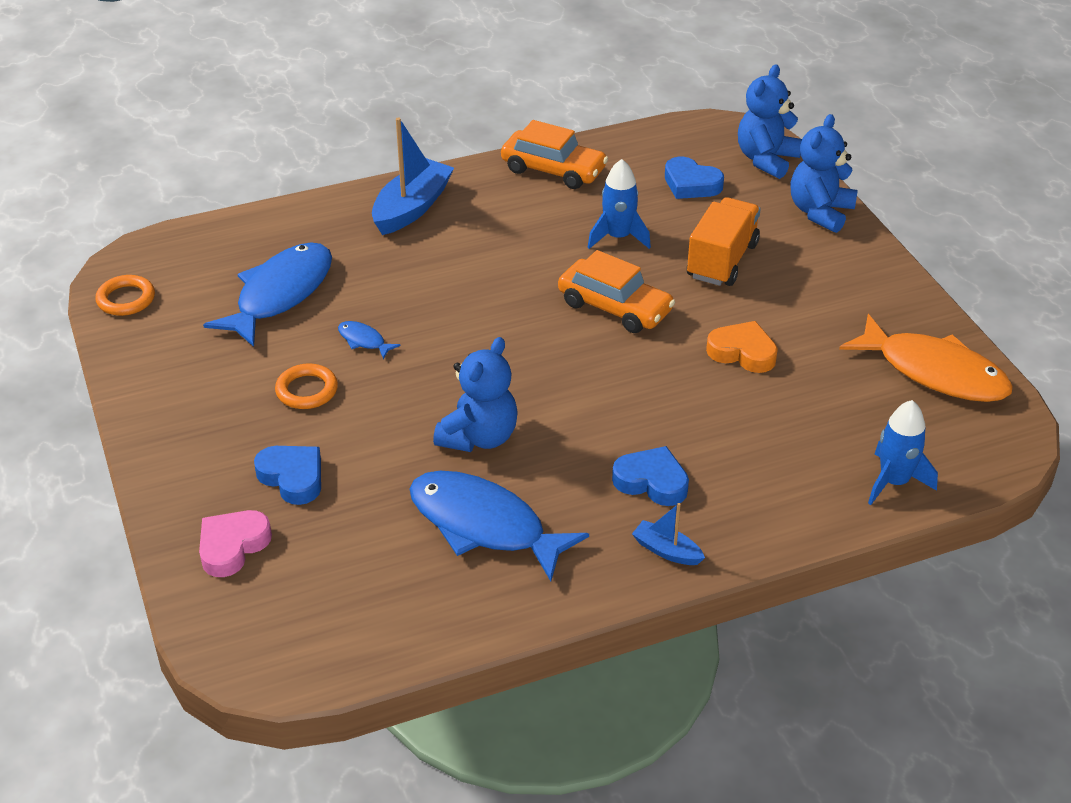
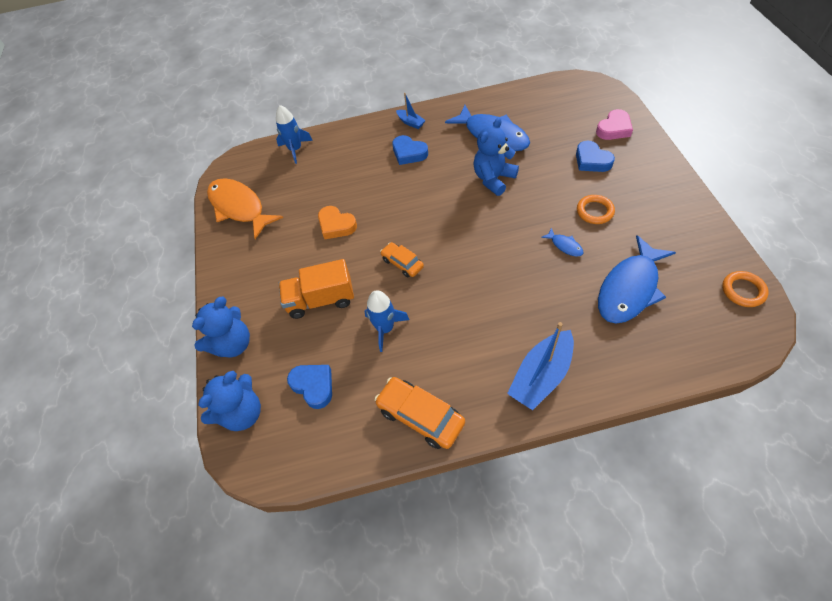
camera: 165 degrees left, 15 degrees up
(614, 307) = (402, 263): orange car -> orange car, size x0.62
(722, 260) = (321, 300): orange truck -> orange truck turned 45 degrees clockwise

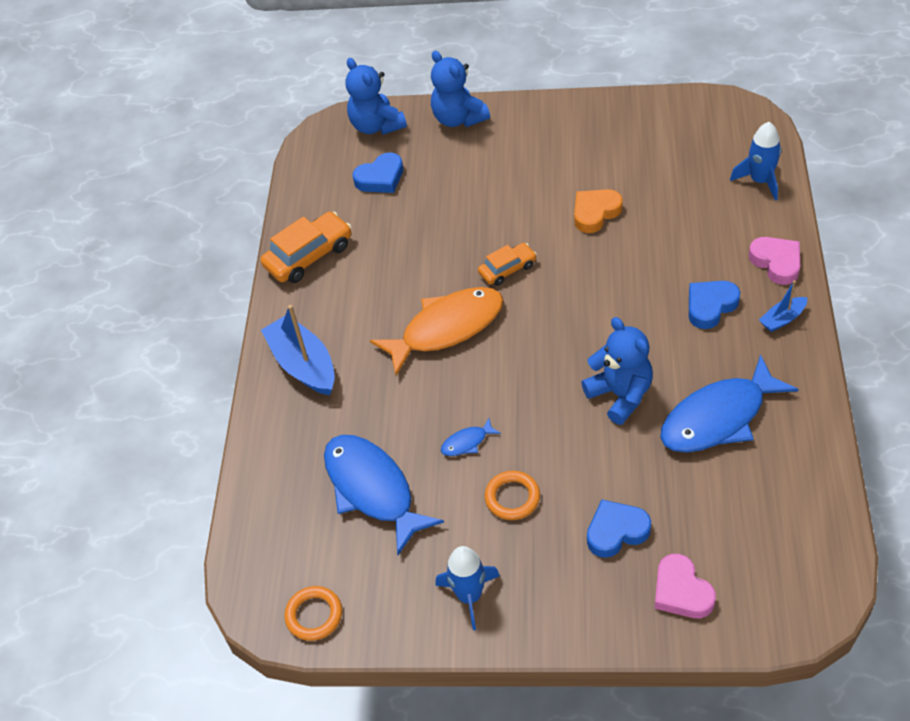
camera: 105 degrees right, 5 degrees down
(239, 207) = (662, 123): orange fish -> orange fish (446, 328)
(321, 300) = (485, 190): orange truck -> none
(366, 131) = (776, 262): none -> pink heart
(385, 328) = (422, 241): blue rocket -> blue rocket (469, 596)

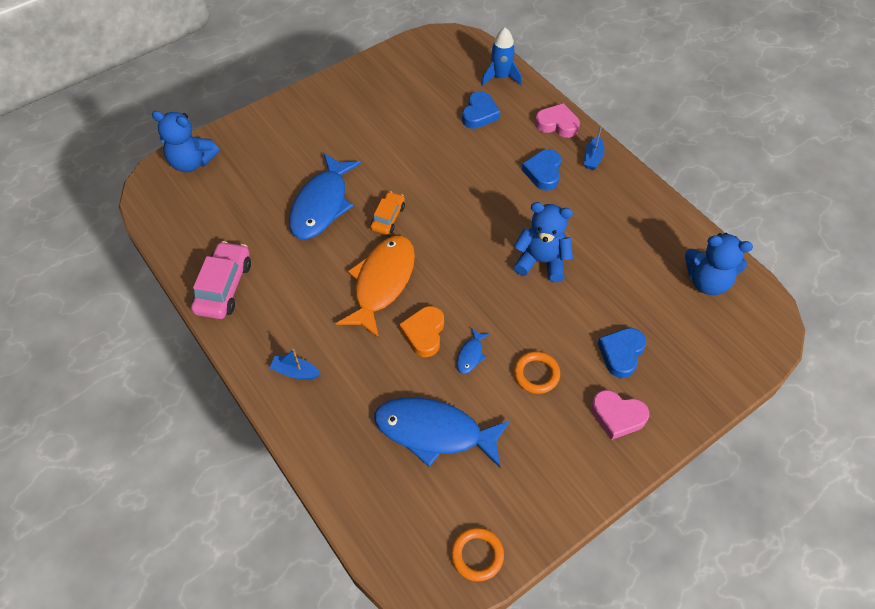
camera: 45 degrees left, 5 degrees up
(303, 364) = (295, 372): blue boat -> blue boat, size x0.51
(309, 256) = (224, 287): orange car -> pink car
(380, 178) = (231, 199): blue heart -> blue heart (479, 114)
(458, 118) = (254, 128): blue teddy bear -> blue teddy bear (707, 281)
(469, 596) = (571, 462): blue rocket -> none
(595, 213) = (414, 148): orange heart -> orange heart (424, 333)
(681, 591) = (694, 367): pink heart -> pink heart (617, 416)
(719, 417) = (613, 241): blue fish -> blue fish (322, 204)

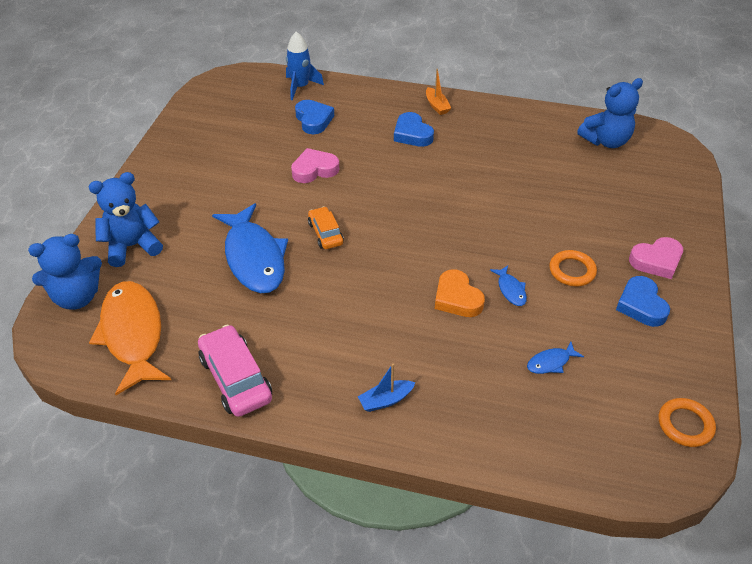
camera: 40 degrees left, 10 degrees down
(382, 283) = (379, 284): orange fish -> orange fish (133, 334)
(434, 432) = (551, 362): blue fish -> blue fish, size x0.42
(541, 261) = (483, 194): blue teddy bear -> blue teddy bear (132, 246)
(557, 124) = (383, 97): pink heart -> pink heart (314, 170)
(593, 158) = (437, 106): blue boat -> orange boat
(621, 353) = (609, 219): blue heart -> blue heart (641, 305)

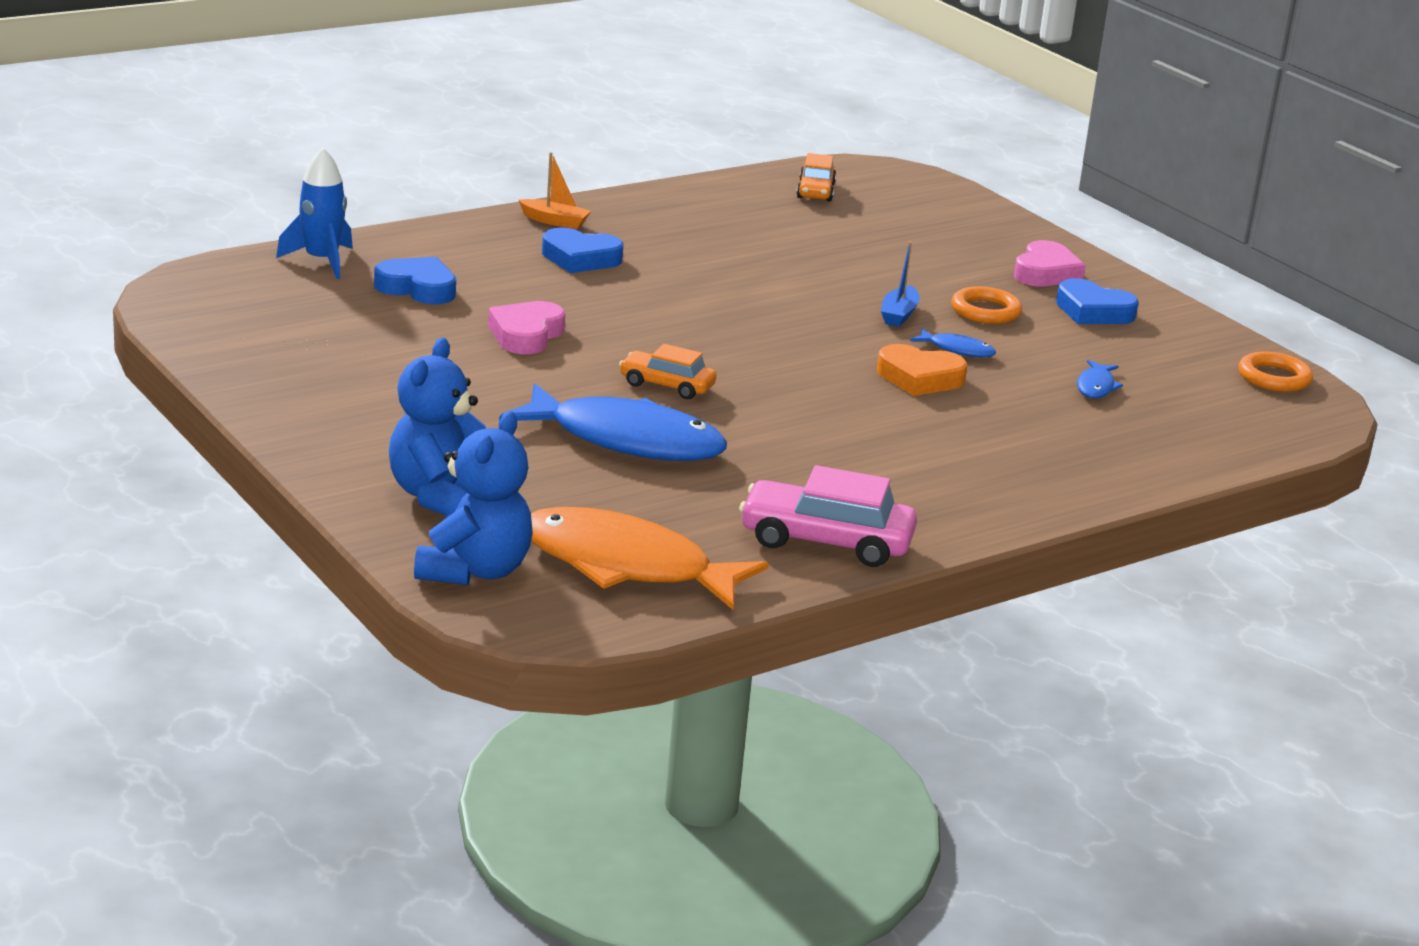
camera: 50 degrees left, 20 degrees down
(385, 400) = (1007, 483): blue boat -> blue boat (899, 315)
(606, 141) = (815, 191): blue teddy bear -> orange car

